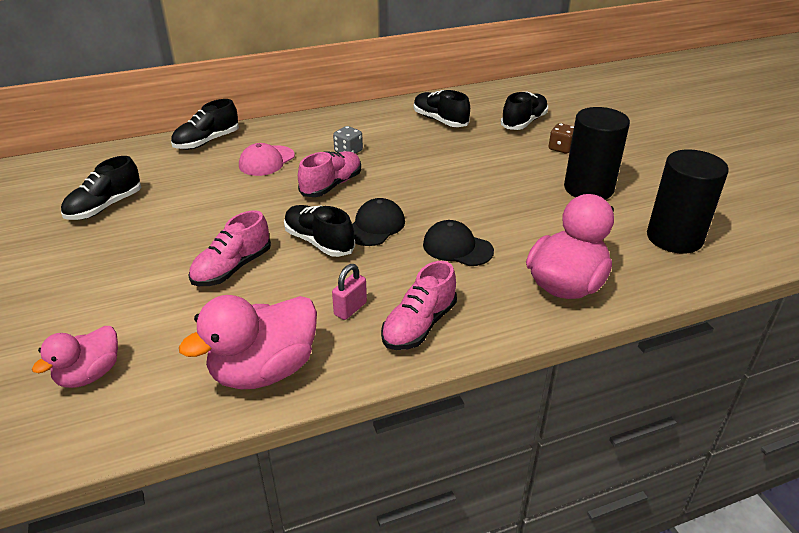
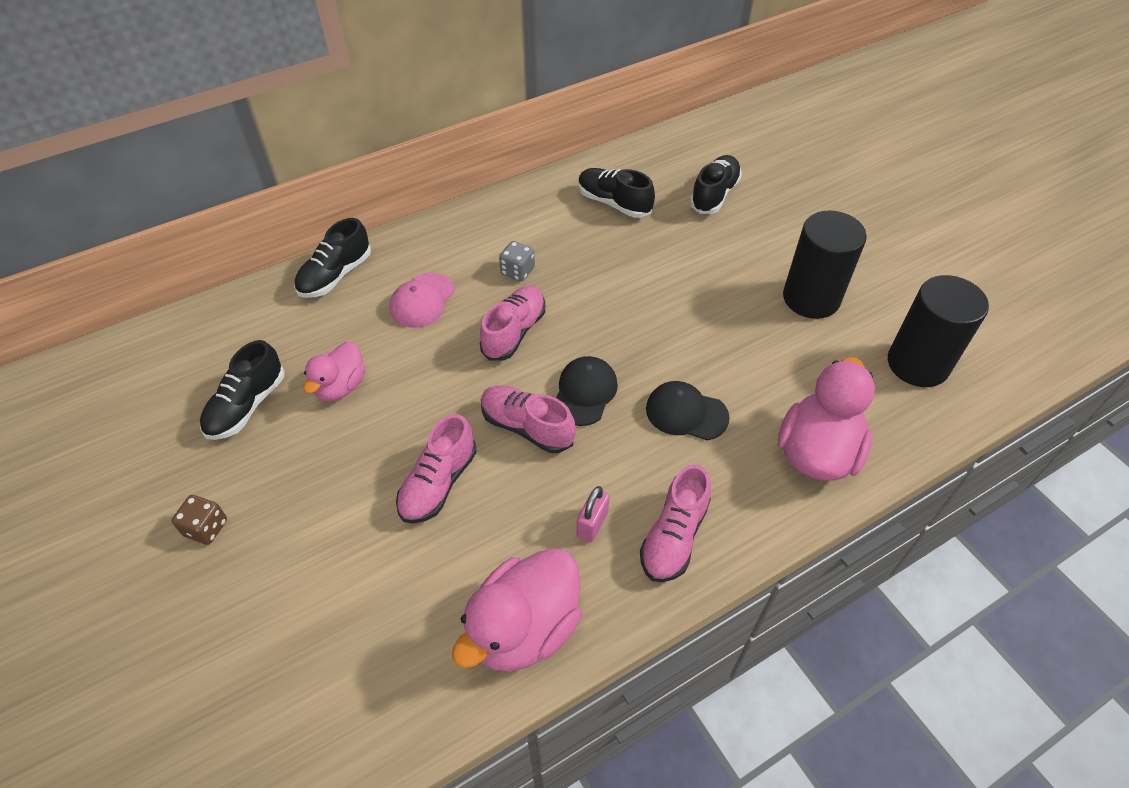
camera: 10 degrees left, 15 degrees up
(89, 374) = (330, 668): pink duck -> pink duck (340, 386)
(319, 242) = (527, 427): black shoe -> pink shoe
(561, 148) = (766, 235): brown dice -> brown dice (206, 528)

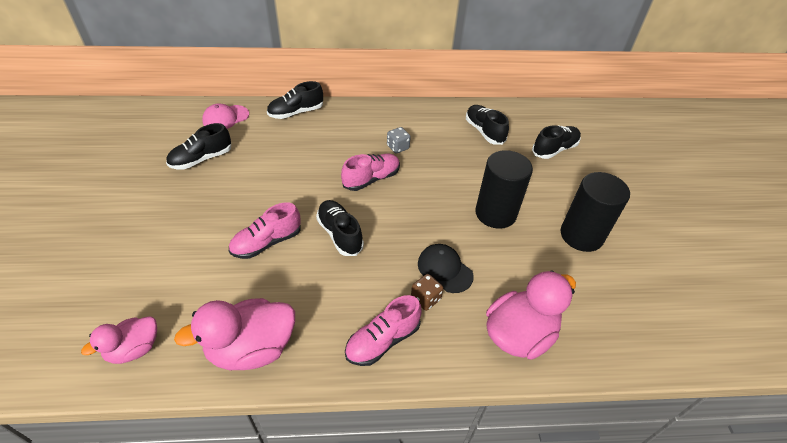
camera: 25 degrees right, 5 degrees down
(206, 528) = (134, 211): brown dice -> brown dice (425, 299)
(340, 386) = (255, 169): pink duck -> pink duck (134, 349)
(422, 300) = (332, 142): pink cap -> pink cap (225, 118)
(527, 427) = (340, 234): pink shoe -> black shoe
(584, 392) = (388, 230): black cap -> none
(592, 524) = (337, 308): pink padlock -> none
(917, 364) = (636, 310): black cylinder -> black cylinder (495, 213)

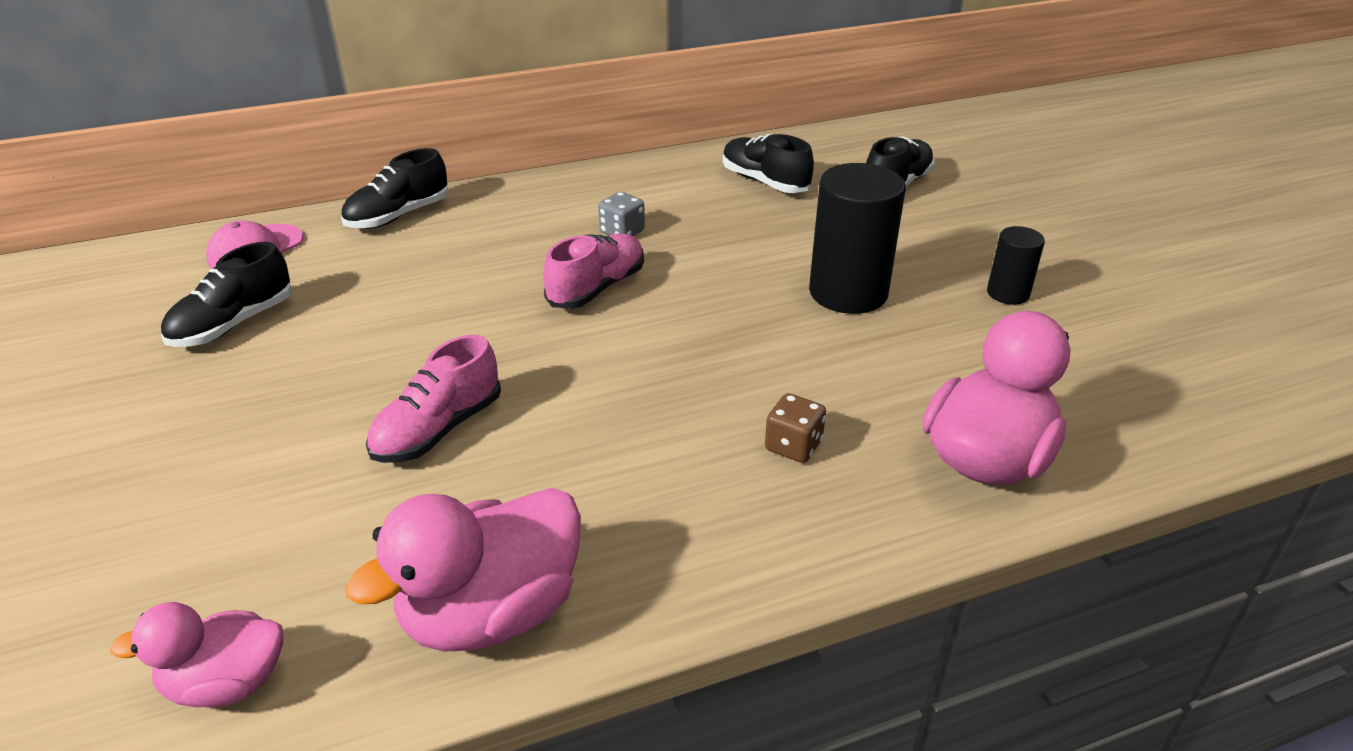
camera: 15 degrees left, 10 degrees down
(134, 349) = (226, 683): pink duck -> pink duck turned 45 degrees clockwise
(340, 234) = (579, 384): black shoe -> none
(382, 340) = (748, 531): pink shoe -> none
(444, 269) = (804, 393): black cap -> none
(581, 235) = (1008, 293): black cylinder -> black cylinder, size x0.53

